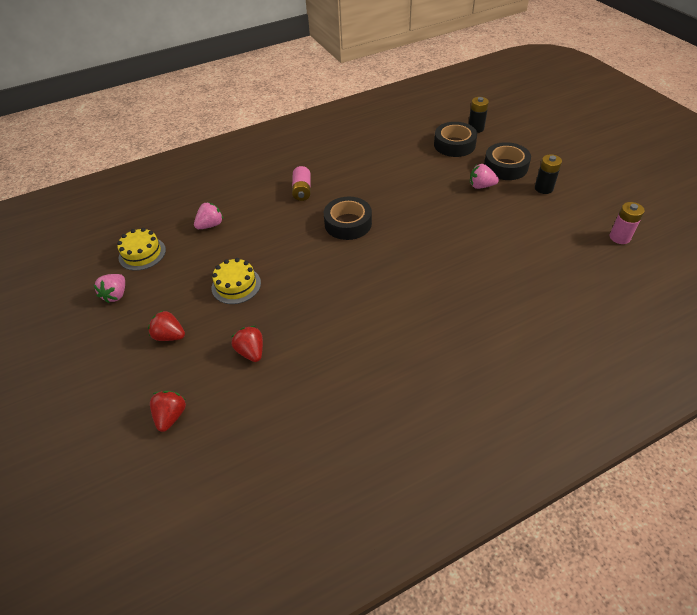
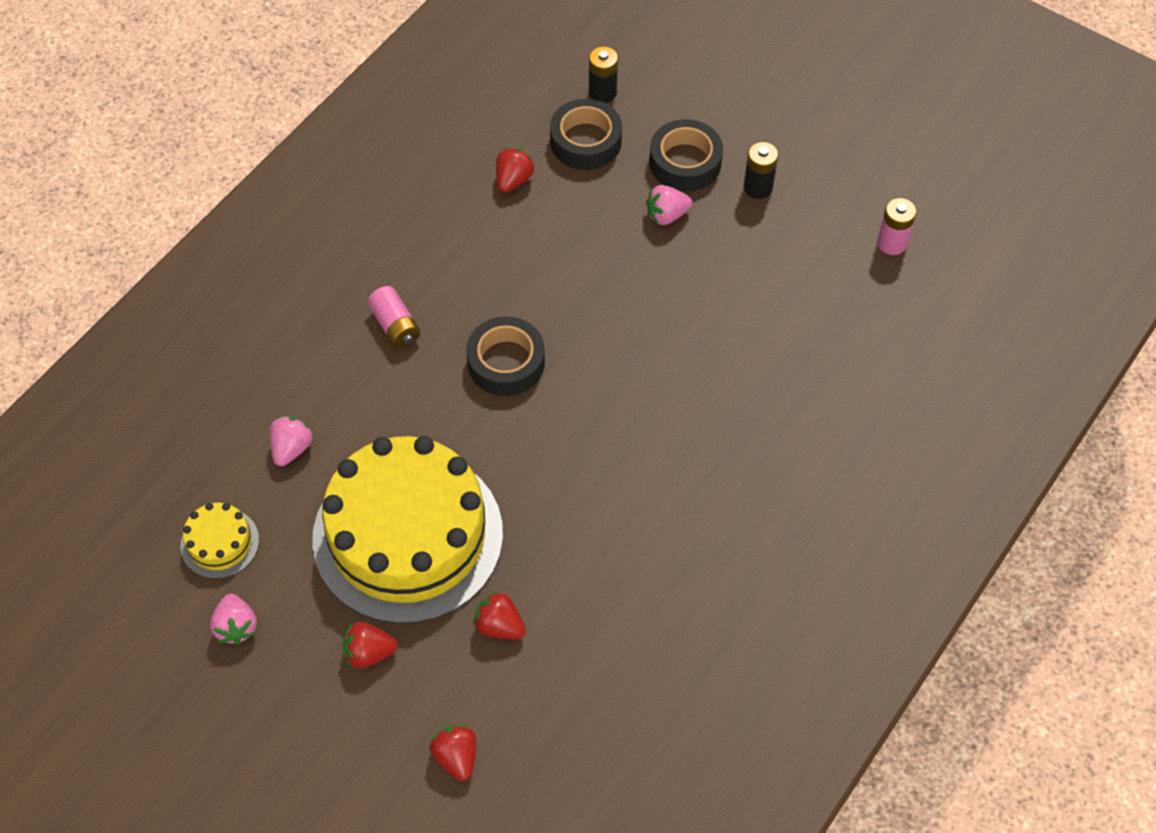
camera: 30 degrees left, 10 degrees up
(236, 285) = (408, 536): yellow cake -> yellow cake, size x2.44
(405, 150) = (513, 180): none -> red strawberry

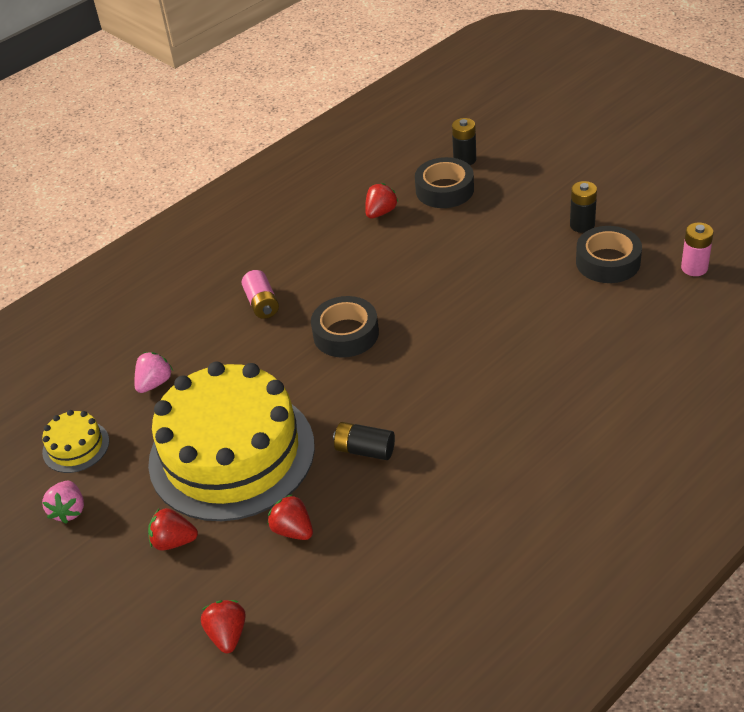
camera: 15 degrees right, 15 degrees down
(559, 517) = (365, 450): none -> black battery
(666, 215) = (501, 240): pink strawberry -> none
(685, 162) = (523, 206): black tape -> black tape (608, 262)

